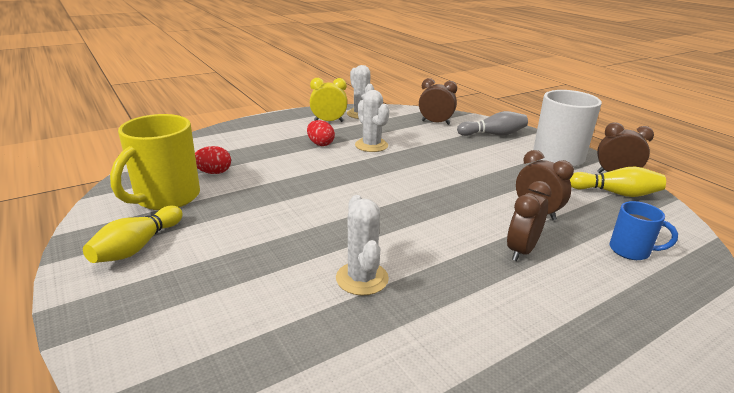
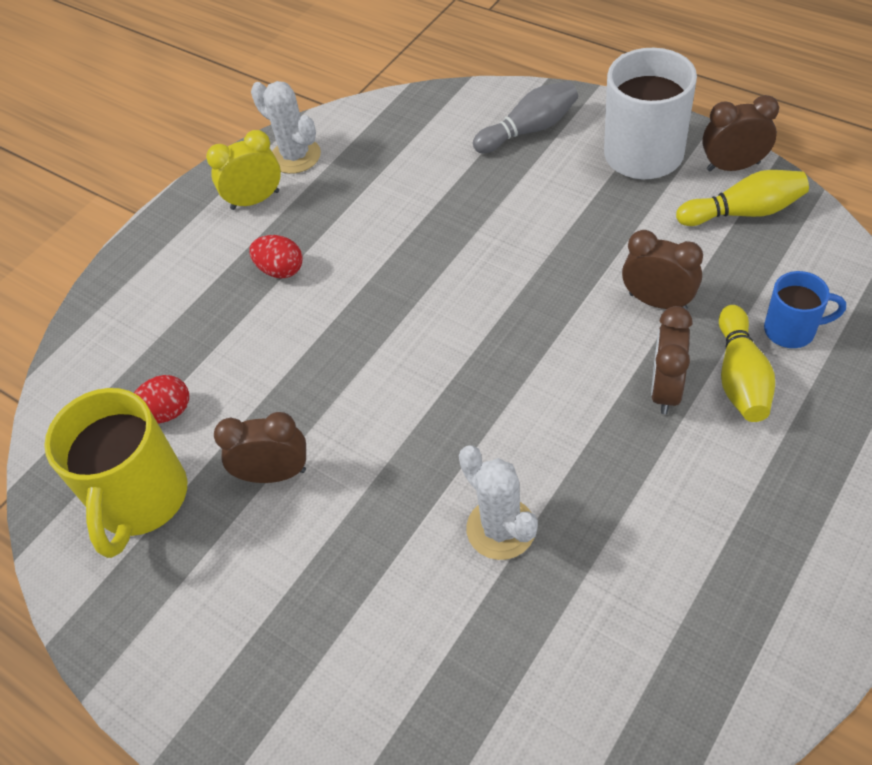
camera: 15 degrees left, 25 degrees up
(138, 247) = (182, 608): yellow bowling pin -> yellow bowling pin (740, 377)
(371, 145) = (361, 240): white cactus -> none
(435, 122) = (427, 132): brown clock -> brown clock (274, 474)

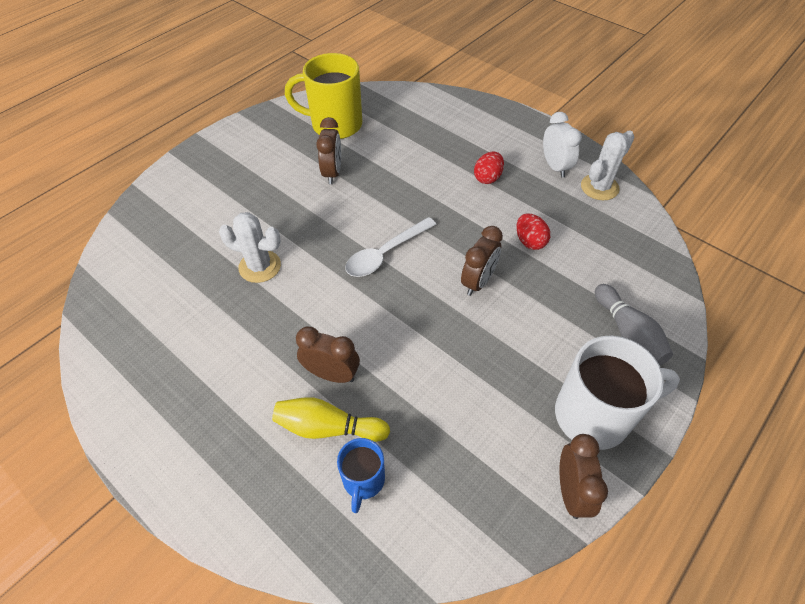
camera: 90 degrees right, 0 degrees up
(166, 413) = (387, 132): red egg -> red egg (530, 241)
(255, 200) = (555, 167): yellow clock -> white clock
(448, 368) = (385, 254): none -> white spoon
(501, 529) = (260, 266): white cactus -> white cactus turned 45 degrees clockwise
(658, 301) = (415, 388): brown clock -> brown clock (478, 282)
(743, 212) = (507, 483): yellow bowling pin -> none

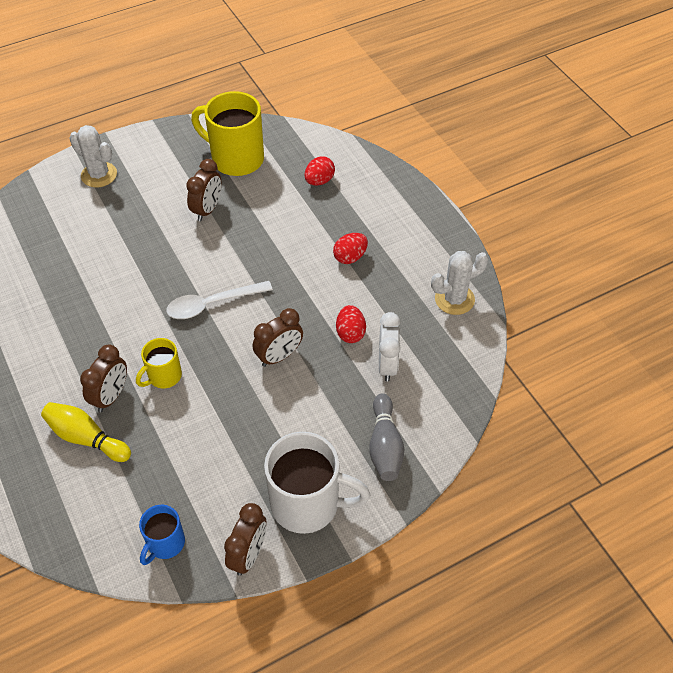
camera: 20 degrees right, 0 degrees up
(260, 266) = (99, 283): white cactus -> white cactus (99, 175)
(332, 374) = (111, 396): brown clock -> brown clock turned 75 degrees clockwise
(363, 481) = (92, 488): blue mug -> blue mug (165, 544)
(376, 336) = (163, 376): none -> yellow mug
(421, 124) = (319, 181): none -> red egg
(555, 167) = (424, 264): white clock -> white clock (387, 365)

